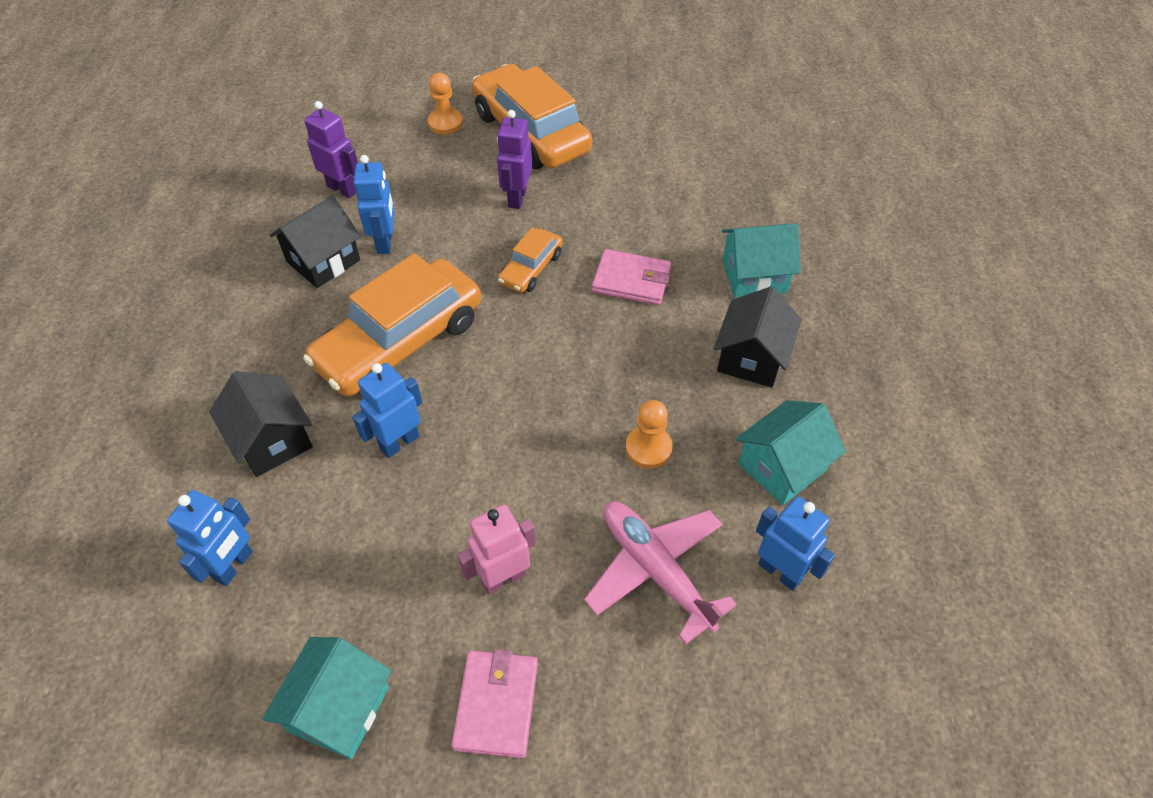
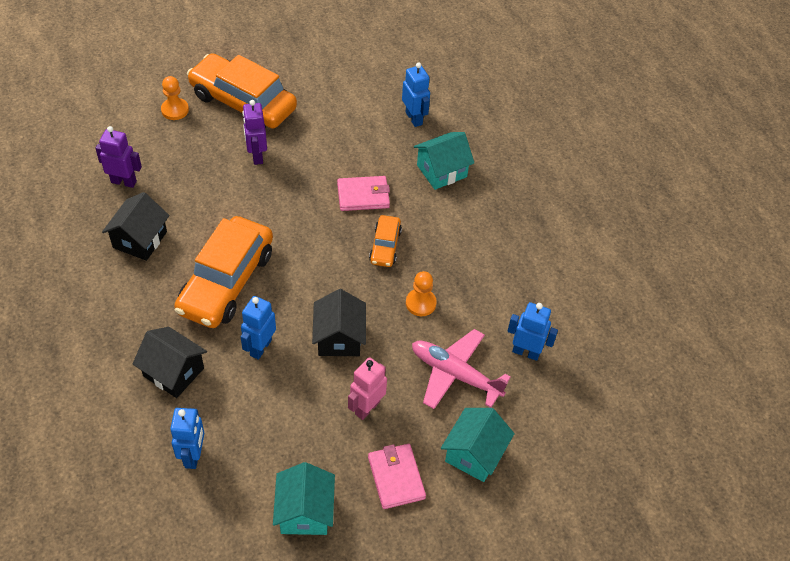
camera: 25 degrees left, 0 degrees up
(385, 242) = (178, 214): blue robot -> blue robot (414, 118)
(531, 268) = (291, 205): orange car -> orange car (385, 246)
(751, 358) = (461, 227): black house -> black house (339, 338)
(782, 467) = (504, 290): turquoise house -> turquoise house (474, 454)

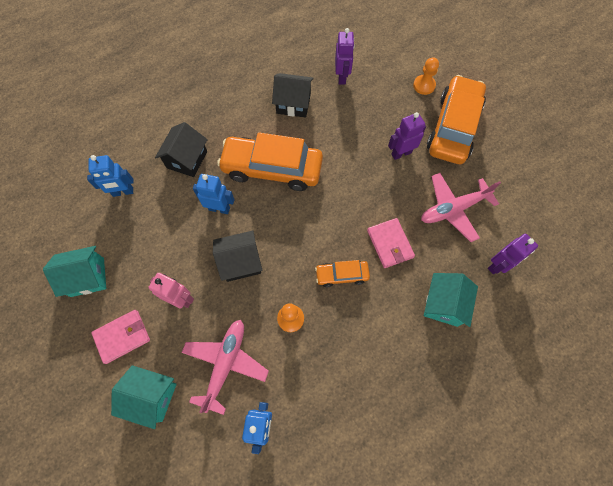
camera: 80 degrees right, 15 degrees up
(342, 133) = (453, 209): none -> pink plane
(414, 118) = (497, 265): blue robot -> purple robot
(441, 171) = (444, 304): turquoise house -> turquoise house turned 60 degrees clockwise

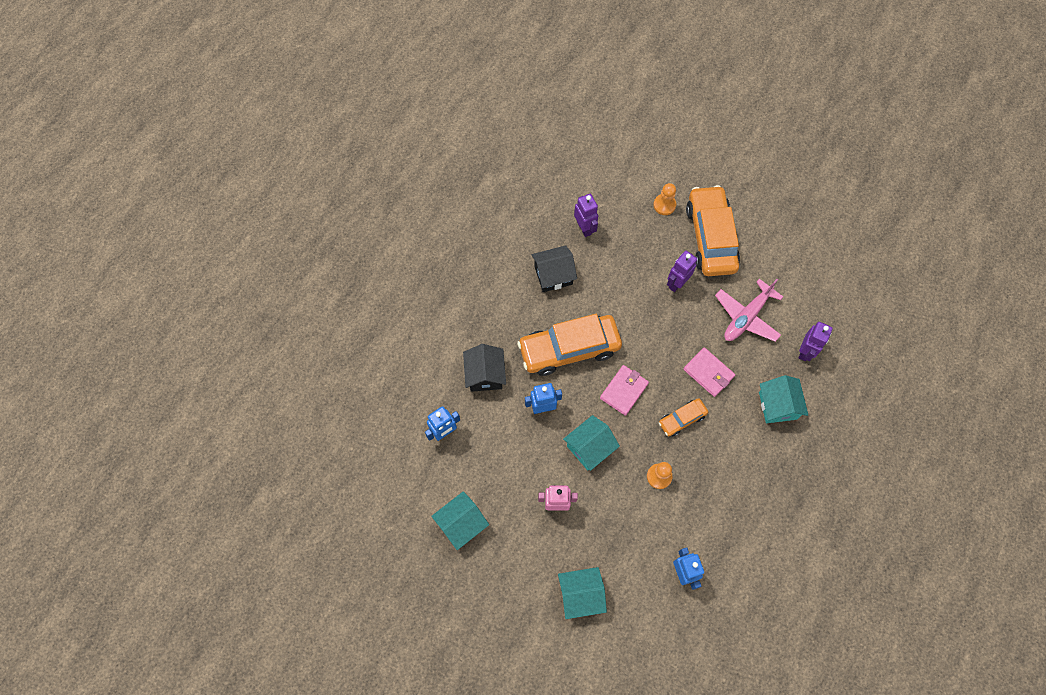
camera: 25 degrees left, 0 degrees up
(122, 337) = (525, 559): pink wallet -> pink wallet (624, 391)
(225, 363) = (626, 539): pink plane -> none
(240, 262) = (589, 447): black house -> turquoise house

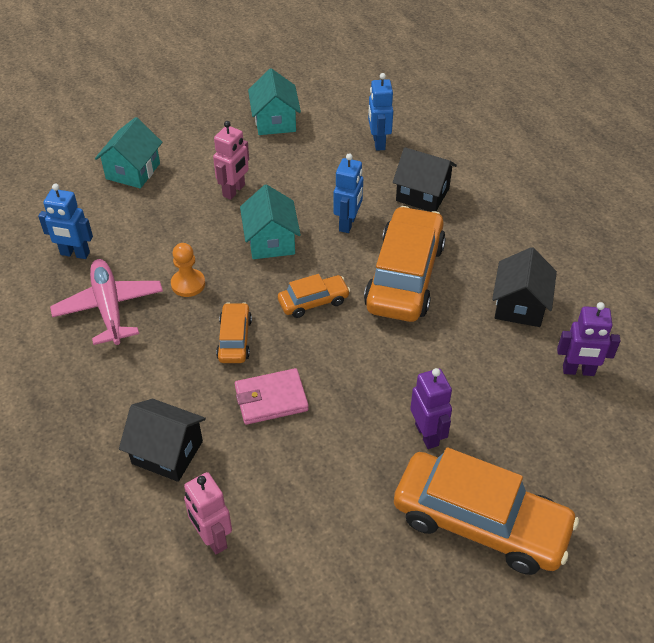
camera: 120 degrees right, 20 degrees down
(624, 391) = (313, 302): pink wallet -> orange car
(664, 205) = (572, 490): orange pawn -> none
(746, 317) = (318, 492): pink plane -> pink plane (109, 307)
(777, 405) = (167, 452): turquoise house -> black house
(805, 351) = (212, 538): purple robot -> pink robot

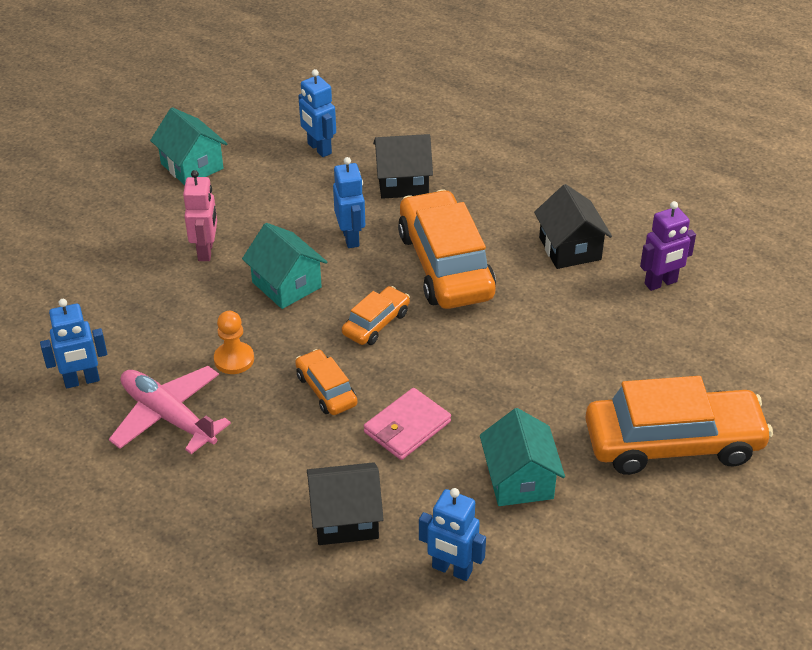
camera: 30 degrees left, 5 degrees down
(133, 171) = (74, 273): turquoise house -> turquoise house (519, 480)
(212, 538) = (451, 569): pink robot -> blue robot
(427, 434) = (574, 393): purple robot -> none

